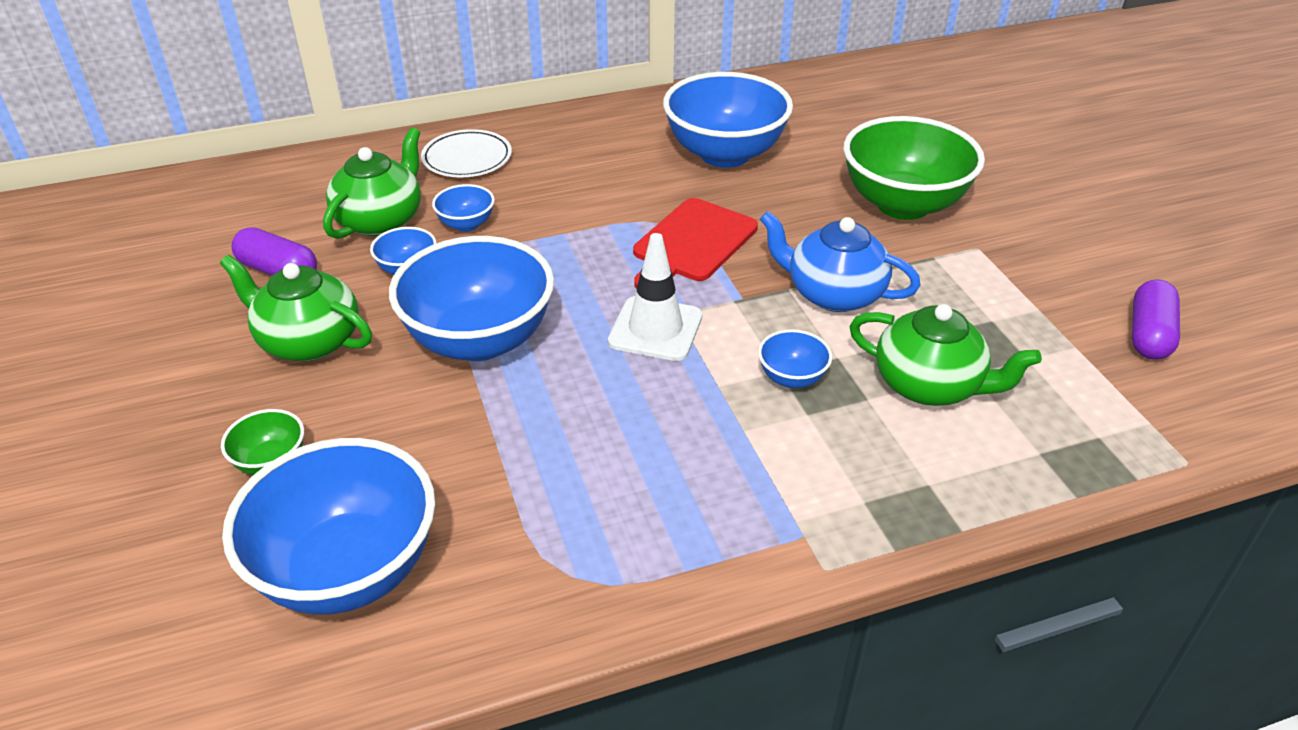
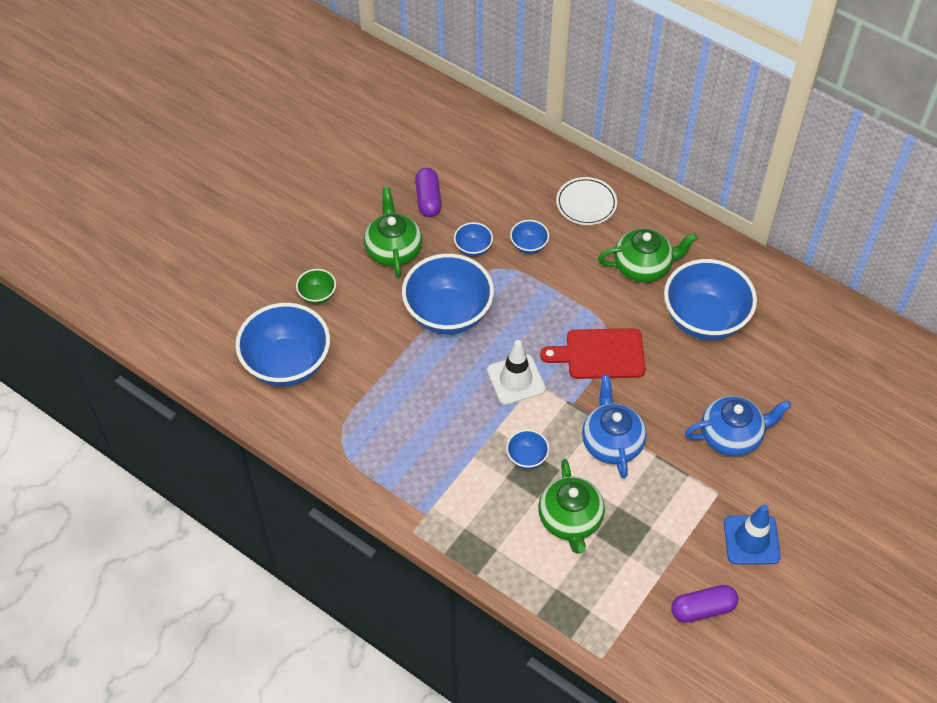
camera: 55 degrees right, 15 degrees up
(381, 220) = (500, 208): green teapot -> green teapot (643, 267)
(903, 204) = (731, 436): green bowl -> blue teapot
(1065, 254) = (751, 540): none -> blue traffic cone

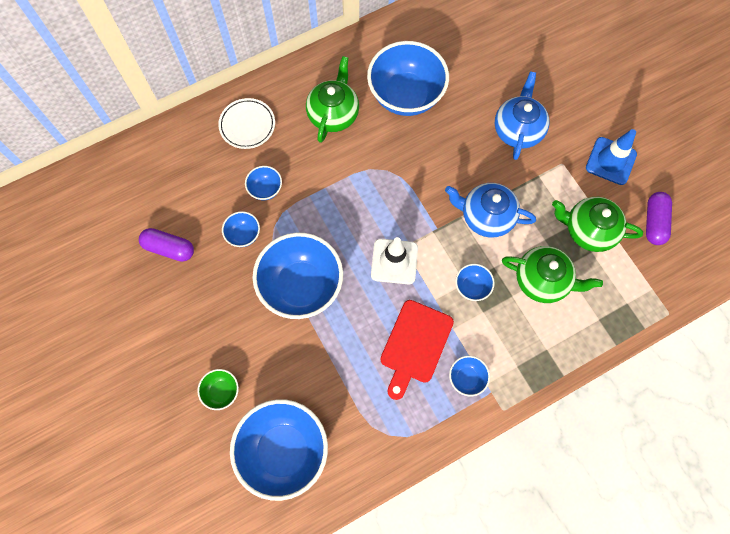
camera: 65 degrees left, 15 degrees up
(393, 250) = (208, 302): green teapot -> green teapot (588, 230)
(429, 487) = (467, 378): none -> blue bowl
(600, 354) = (401, 186): red cutting board -> red cutting board (415, 345)

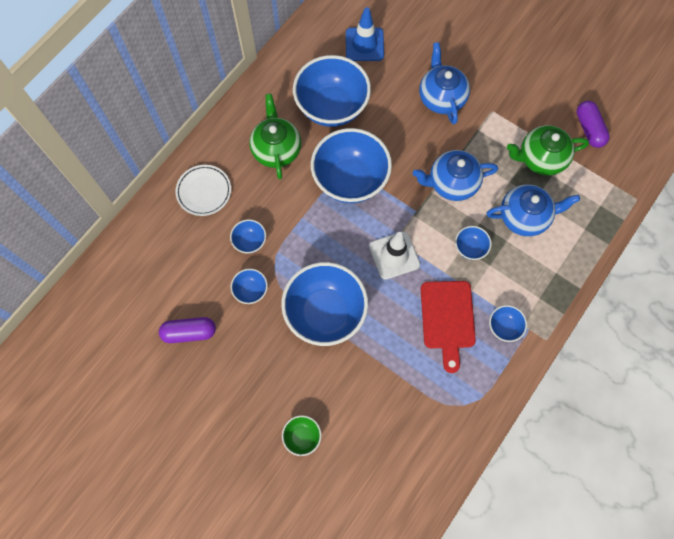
camera: 25 degrees left, 0 degrees up
(283, 451) = (382, 461): blue bowl -> blue bowl (350, 180)
(542, 280) = (524, 216): green teapot -> blue teapot
(610, 161) = (530, 92): blue traffic cone -> blue traffic cone (364, 44)

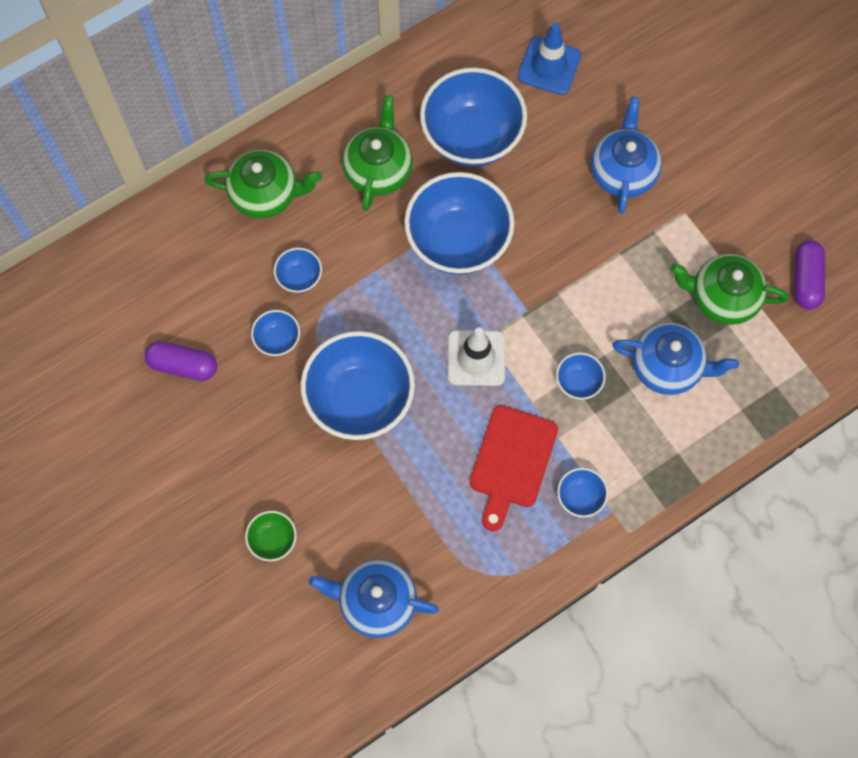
camera: 20 degrees right, 0 degrees up
(204, 191) = (266, 194): white plate -> green teapot
(452, 183) = (589, 290): blue teapot -> blue teapot (376, 602)

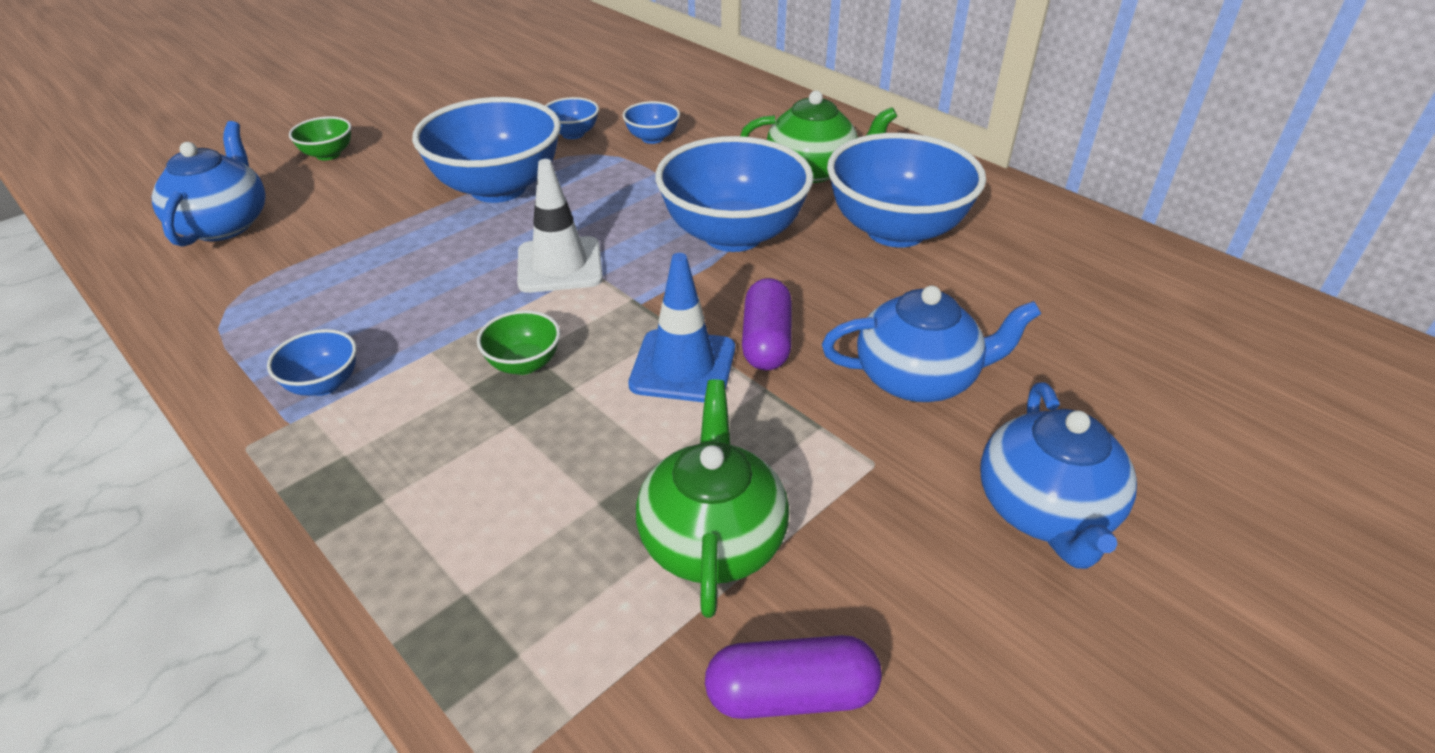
camera: 80 degrees right, 30 degrees down
(183, 365) = (539, 91): purple capsule -> purple capsule (766, 341)
(266, 194) = (750, 111): green teapot -> none
(512, 461) = (397, 311): red cutting board -> none
(549, 66) = (1056, 285): blue traffic cone -> blue traffic cone (683, 366)
(578, 382) = (524, 364): blue bowl -> green bowl
(667, 366) = (557, 469): blue teapot -> blue teapot (1045, 511)

